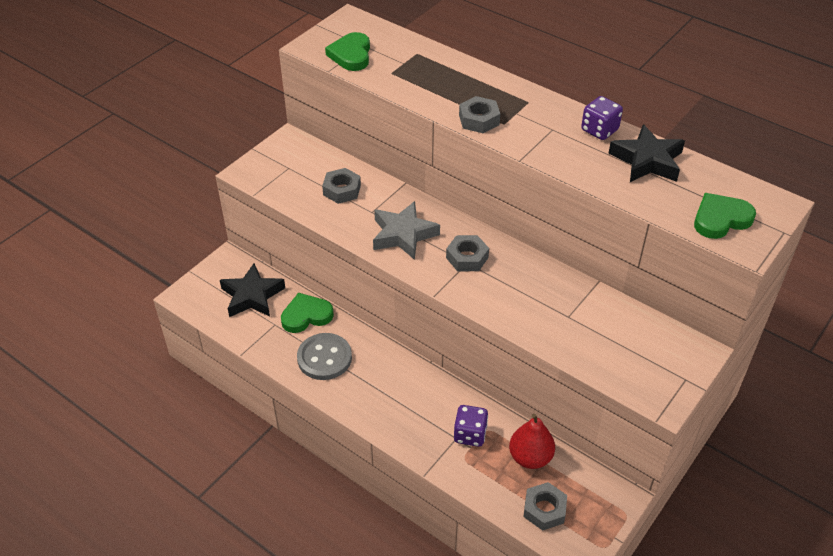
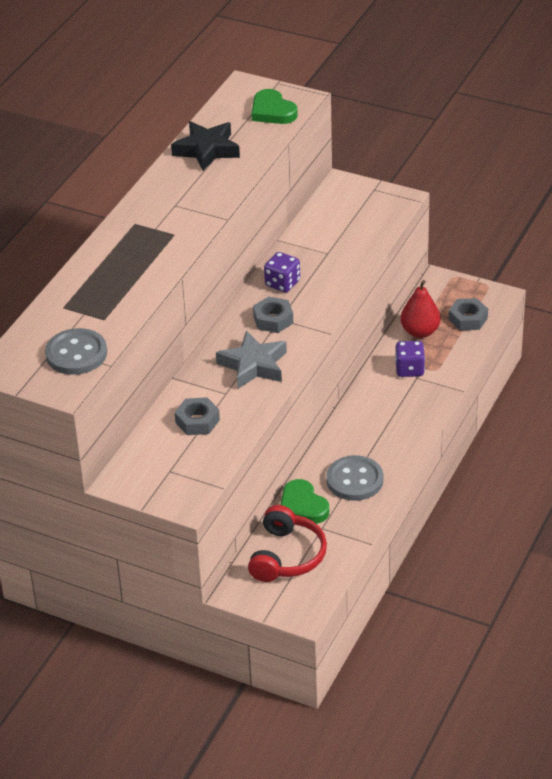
camera: 100 degrees left, 5 degrees down
(252, 296) = (287, 556): black star -> red headphones
(351, 55) = (76, 354): green heart -> grey button
(479, 120) = (172, 250): grey nut -> none
(599, 130) = (169, 178): purple dice -> purple dice (282, 283)

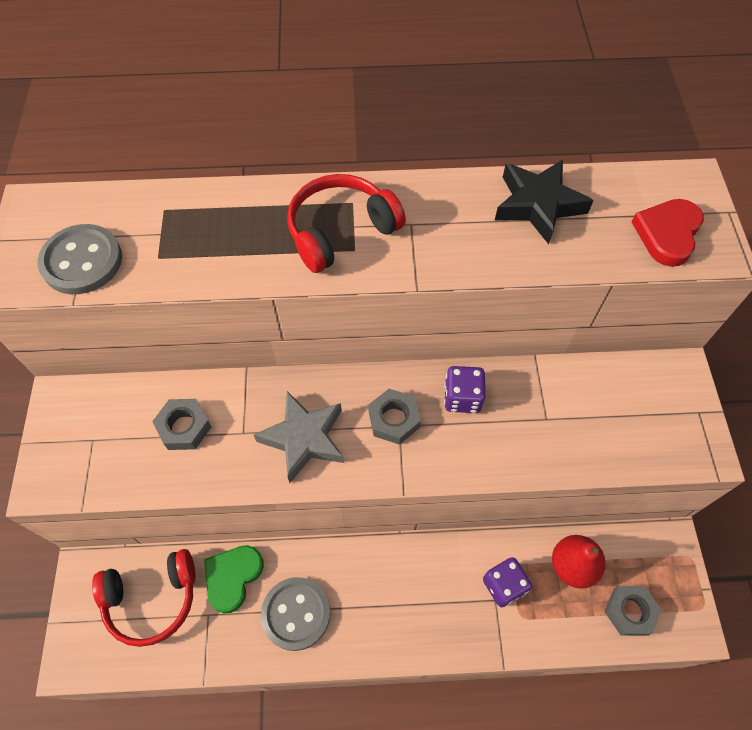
camera: 60 degrees right, 20 degrees up
(154, 235) = (340, 231): none -> red headphones
(272, 111) = (667, 234): green heart -> red heart

